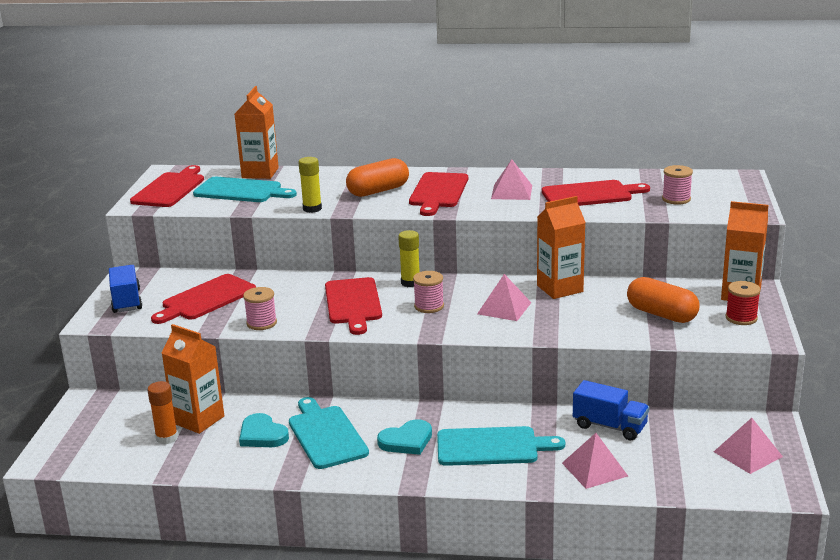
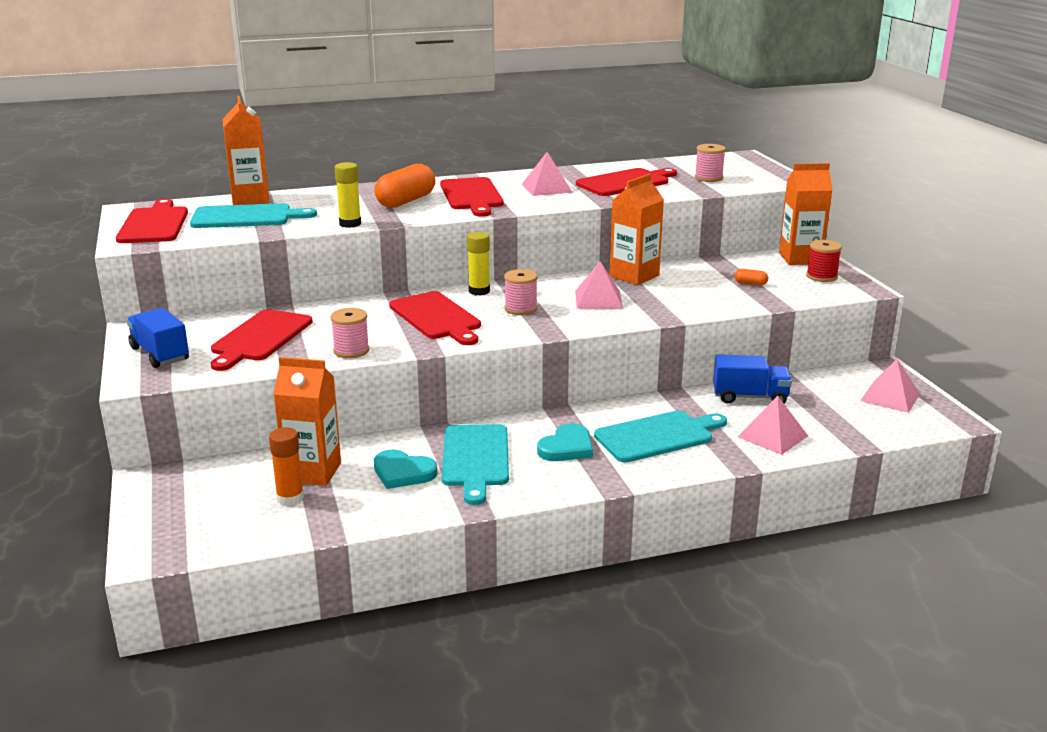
camera: 25 degrees left, 0 degrees up
(326, 435) = (475, 459): turquoise cutting board -> turquoise cutting board turned 135 degrees counterclockwise
(661, 314) = (750, 283): orange capsule -> orange capsule, size x0.43

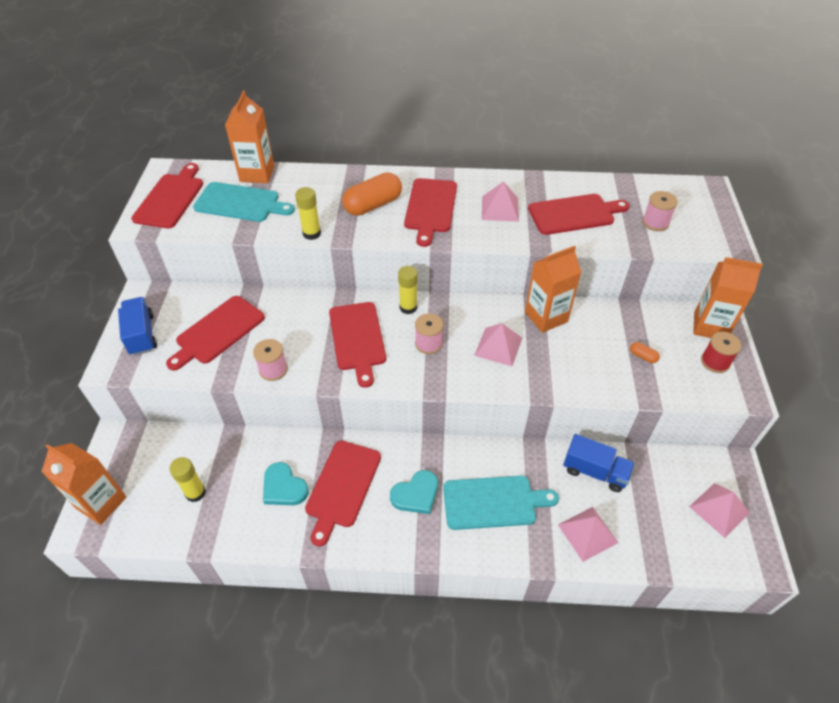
camera: 20 degrees right, 25 degrees up
(290, 498) = (195, 493): orange glue stick -> yellow glue stick
(312, 472) = (223, 466): orange carton -> orange carton (101, 503)
(475, 459) = (342, 487): turquoise cutting board -> red cutting board

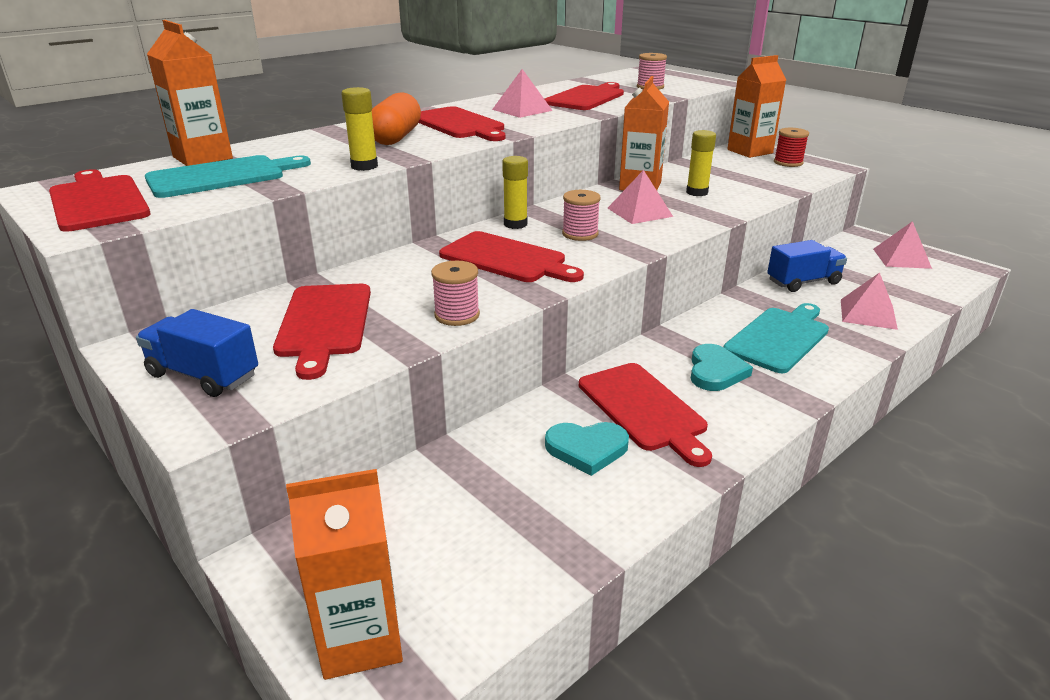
camera: 45 degrees left, 20 degrees down
(195, 493) = (490, 526): yellow glue stick -> yellow glue stick (697, 192)
(642, 356) = (744, 177): orange capsule -> none

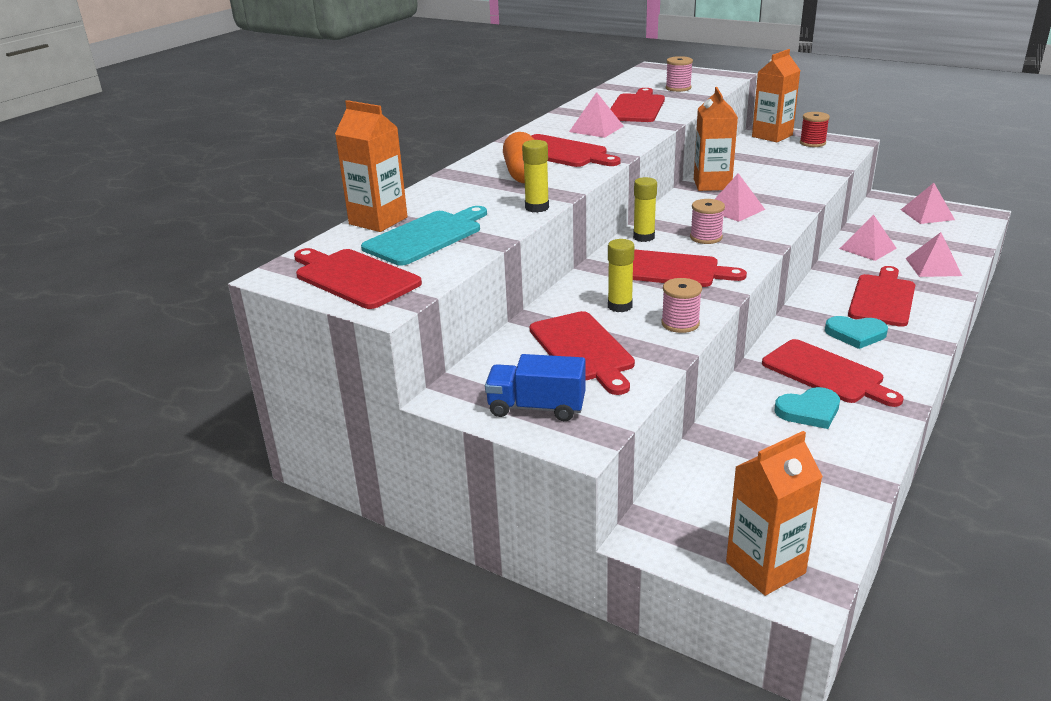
camera: 15 degrees left, 0 degrees up
(697, 192) = (764, 183): yellow glue stick -> yellow glue stick (620, 306)
(715, 371) = (855, 334): turquoise heart -> turquoise heart turned 105 degrees clockwise
(779, 338) = (882, 298): turquoise cutting board -> red cutting board
(803, 282) = (867, 248): blue truck -> pink pyramid

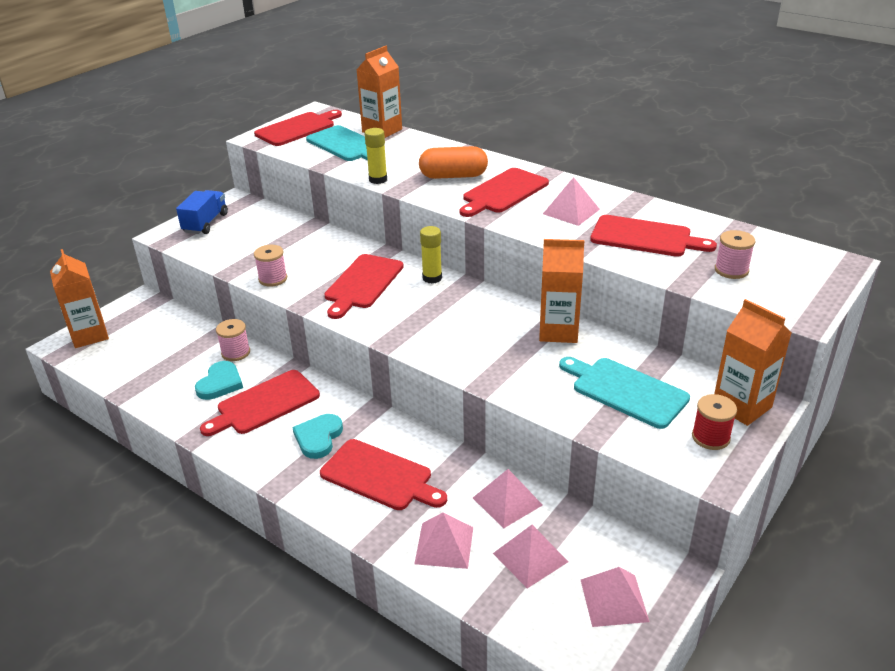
camera: 95 degrees right, 5 degrees up
(583, 350) = (260, 240): red cutting board -> none
(620, 306) = (312, 257): yellow glue stick -> none
(706, 237) = (420, 309): pink spool -> pink spool (236, 352)
(735, 209) = (483, 335): pink pyramid -> pink pyramid (530, 557)
(779, 163) = (625, 391): none -> turquoise cutting board
(809, 411) = (220, 383): turquoise heart -> turquoise heart turned 150 degrees counterclockwise

